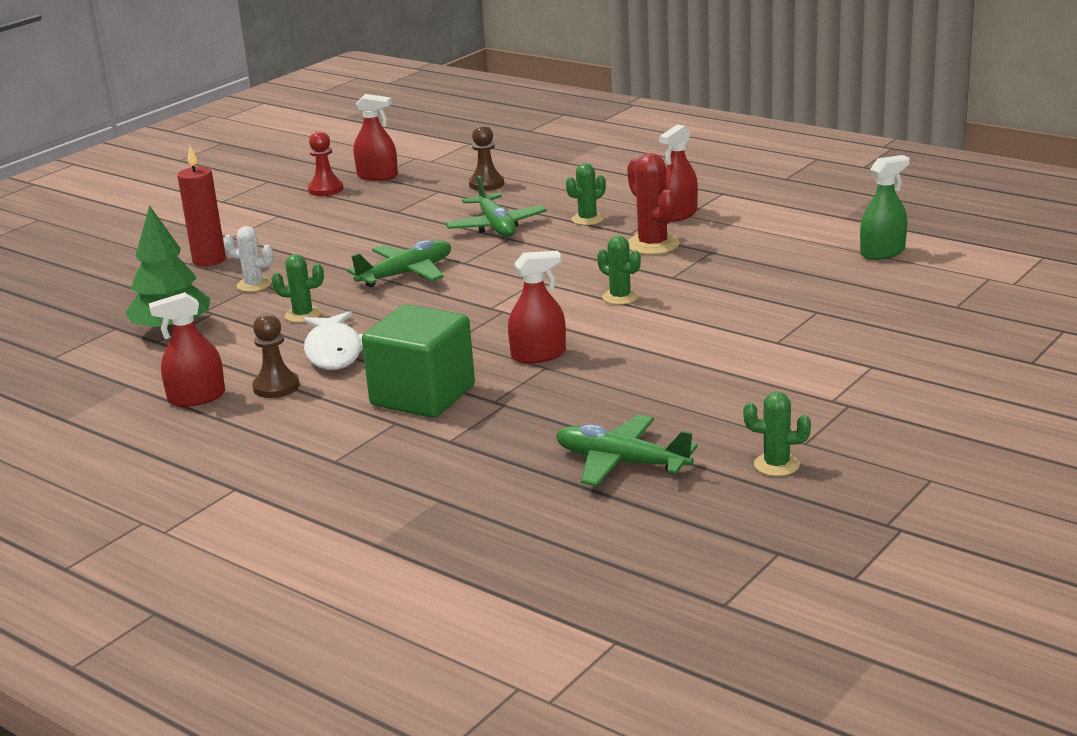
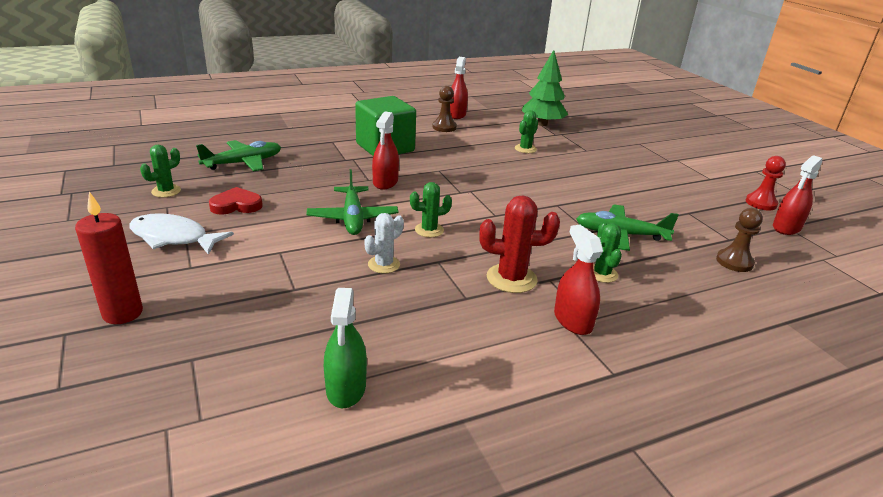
camera: 115 degrees right, 5 degrees up
(209, 260) = (638, 147): red candle -> red candle (123, 313)
(254, 285) = (585, 149): white cactus -> white cactus (384, 264)
(334, 351) = (466, 144): white fish -> white fish (173, 238)
(406, 274) = (556, 184): green plane -> green plane (352, 218)
(733, 406) = (236, 205): none -> red heart

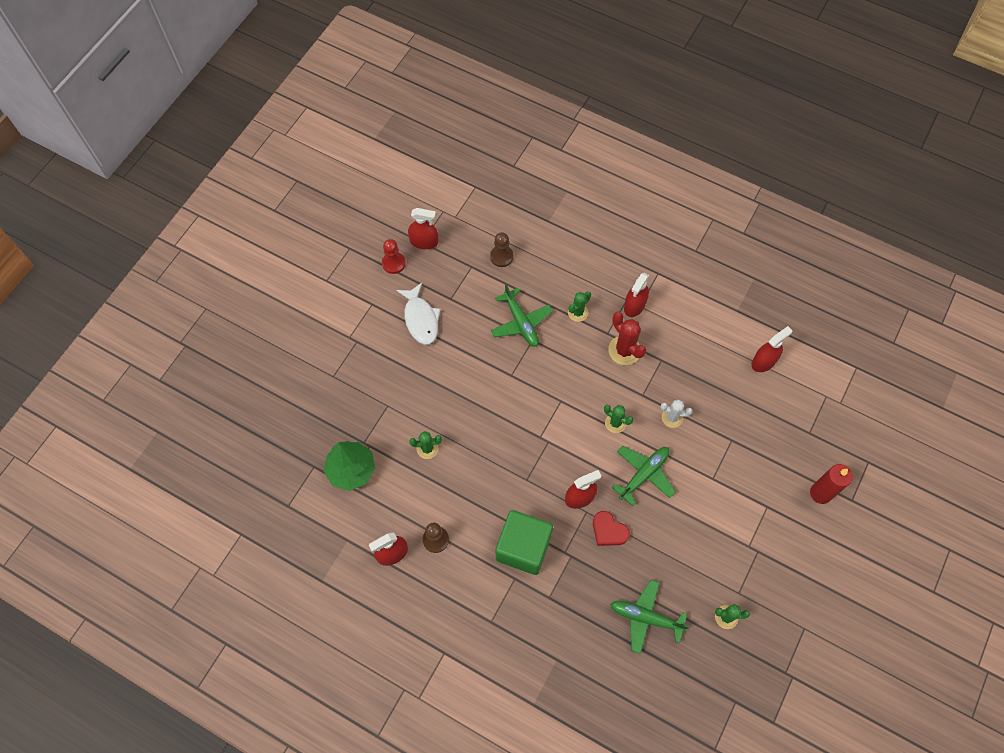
camera: 125 degrees left, 35 degrees up
(173, 238) = (758, 547): white fish -> white fish (421, 319)
(236, 205) = (697, 554): red heart -> red heart (608, 531)
(346, 388) = (763, 361): green spray bottle -> red spray bottle

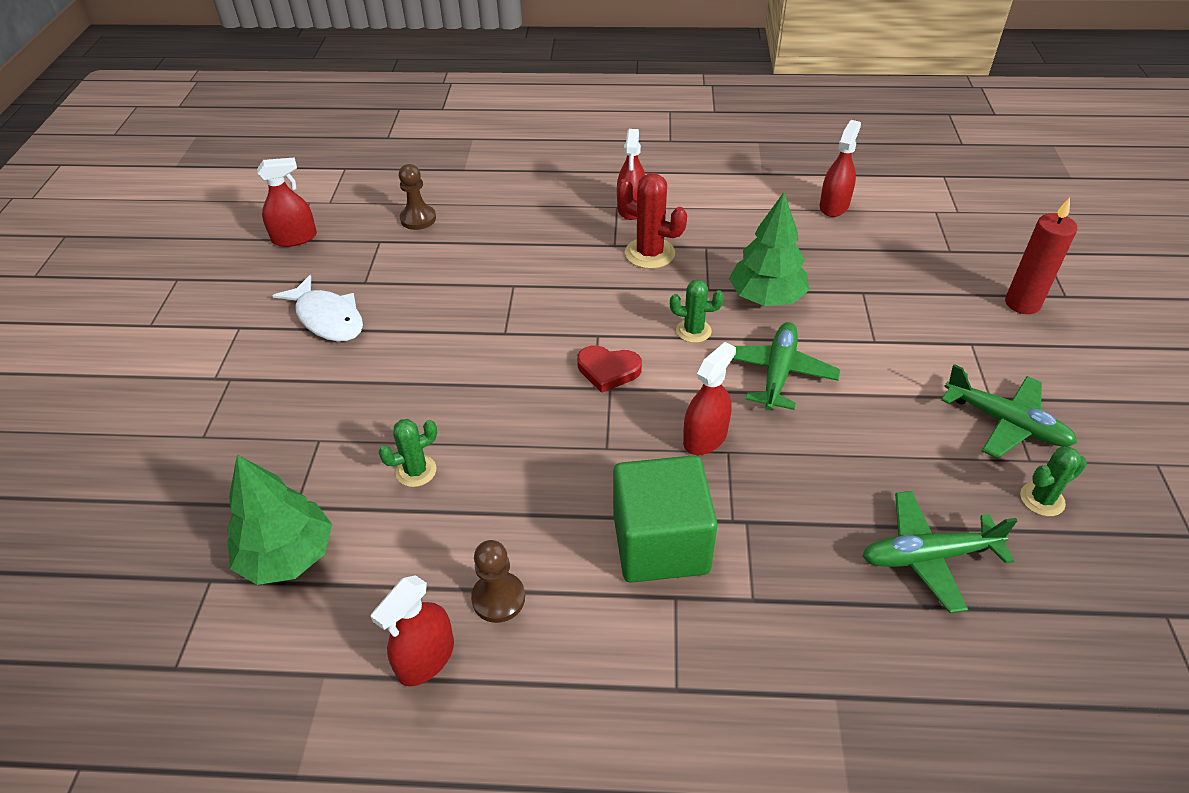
camera: 25 degrees left, 20 degrees down
(393, 263) = (256, 273): red pawn -> none
(521, 323) = (485, 273): green plane -> green plane (1006, 423)
(578, 312) = (560, 238): green cactus -> none
(608, 531) = (780, 462): red heart -> red heart (608, 370)
(672, 417) = (766, 297): white cactus -> green tree

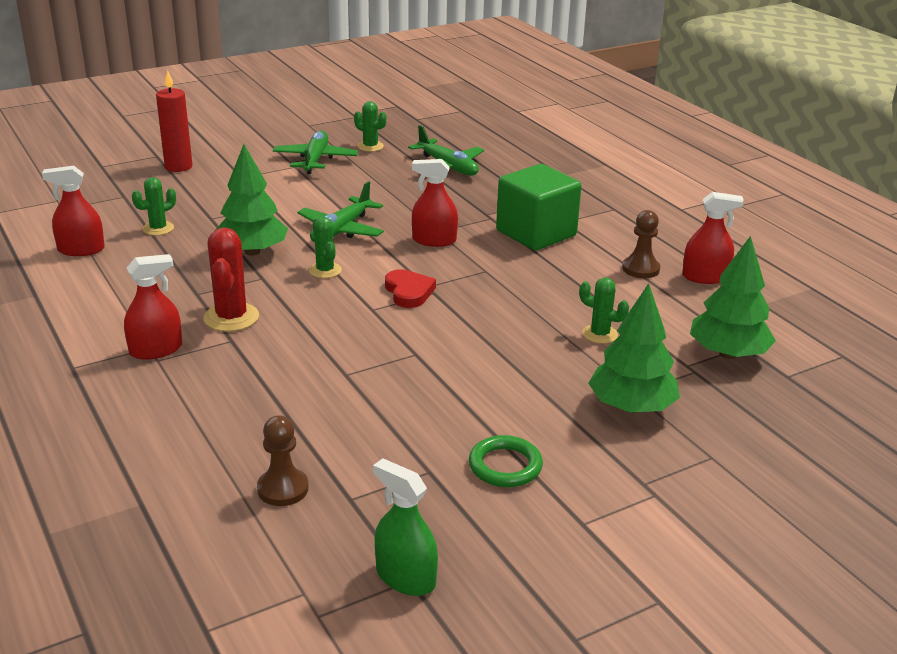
camera: 125 degrees left, 15 degrees down
(294, 238) = (405, 577): red spray bottle -> green spray bottle
(304, 425) = (631, 407): none -> green tree
(328, 318) = (505, 466): white fish -> green ring
(778, 373) = (341, 230): green plane -> green plane turned 45 degrees counterclockwise
(855, 254) = (158, 228): none -> green cactus

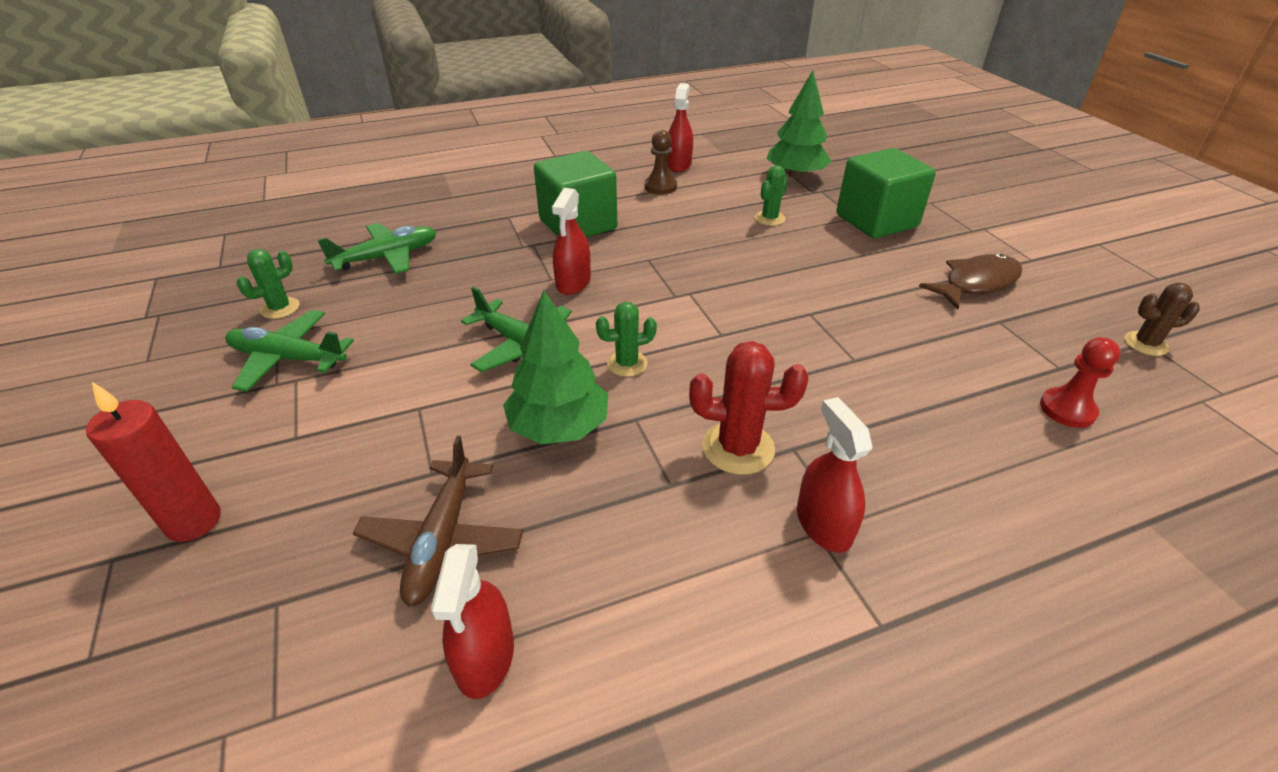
camera: 80 degrees left, 10 degrees up
(158, 228) = (442, 540): green cactus -> brown plane
(283, 489) = (1067, 409): brown pawn -> red pawn
(405, 577) = (1145, 344): green spray bottle -> brown cactus
(409, 292) = (687, 308): red heart -> none
(505, 466) = (976, 283): green ring -> brown fish
(631, 407) = (876, 221): green tree -> green cube

